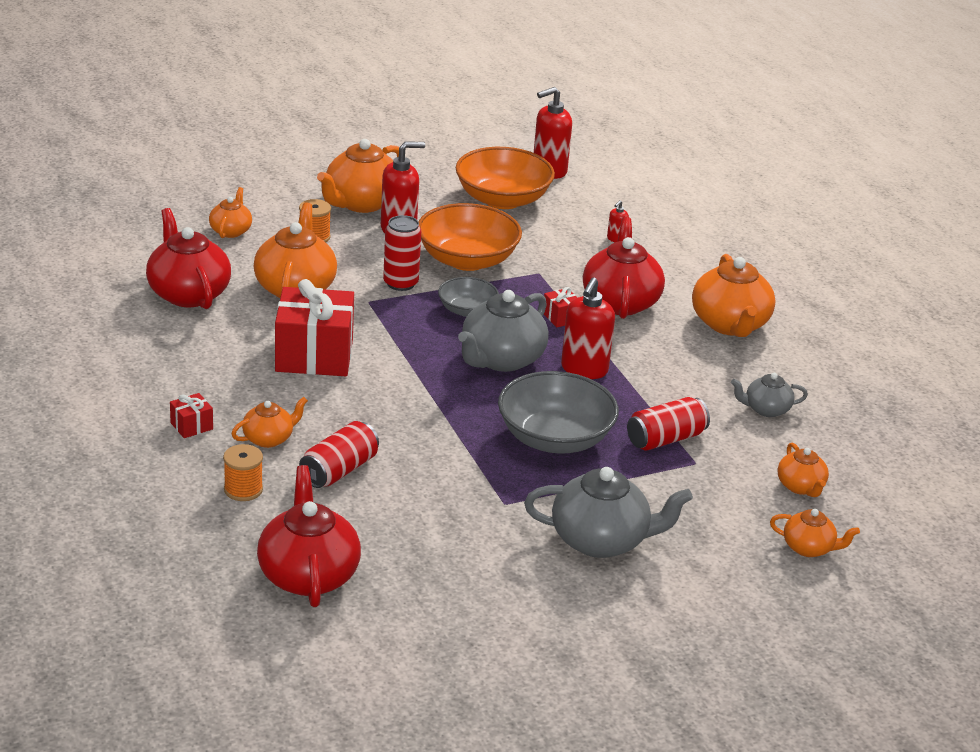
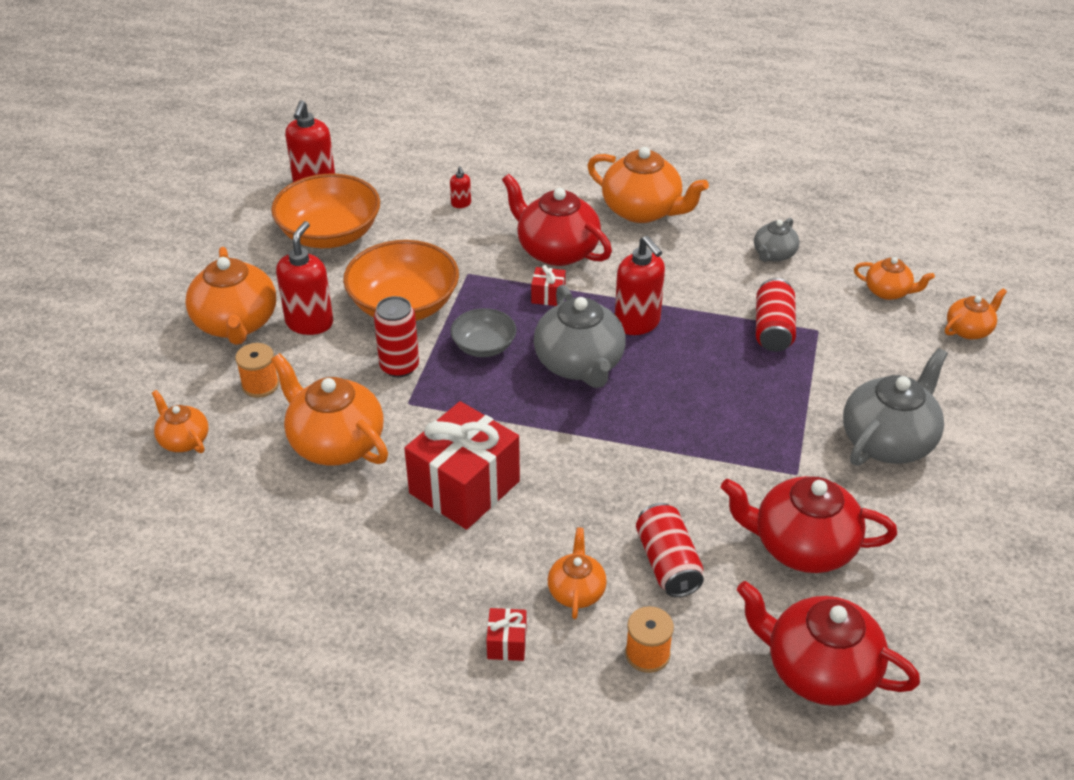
camera: 50 degrees left, 10 degrees up
(188, 293) = (265, 530): red teapot -> red teapot (802, 546)
(555, 438) = (724, 393): grey bowl -> none

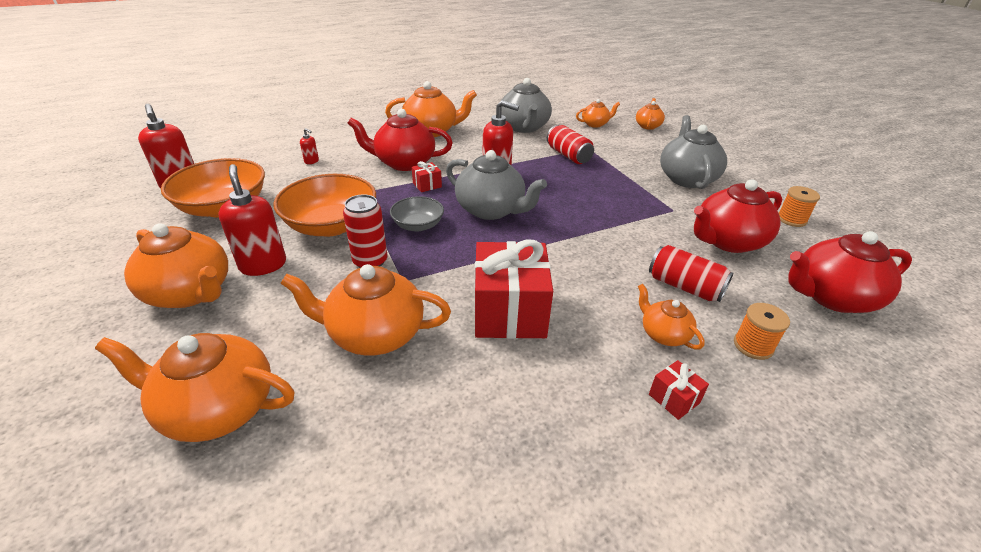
camera: 40 degrees left, 5 degrees down
(183, 440) = (218, 408): orange teapot -> orange teapot, size x1.84
(260, 385) = (259, 325): orange spool -> orange spool (791, 219)
(773, 254) = (524, 127): grey teapot -> grey teapot, size x1.84

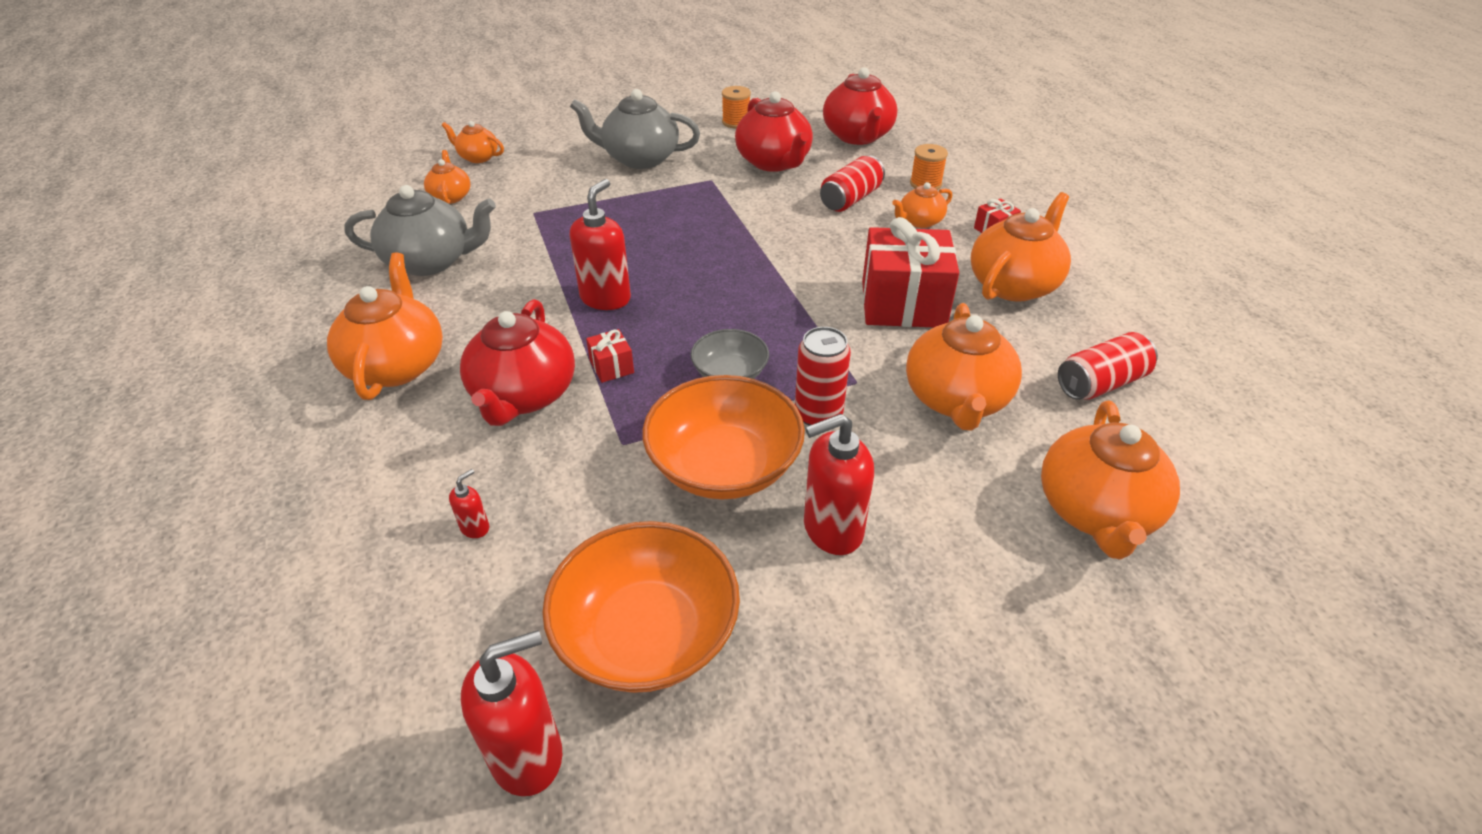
camera: 85 degrees left, 5 degrees up
(190, 293) = (907, 603): orange teapot -> orange teapot (1014, 284)
(491, 210) = (696, 307): grey teapot -> none
(568, 155) = (550, 231): red can -> red can (1100, 383)

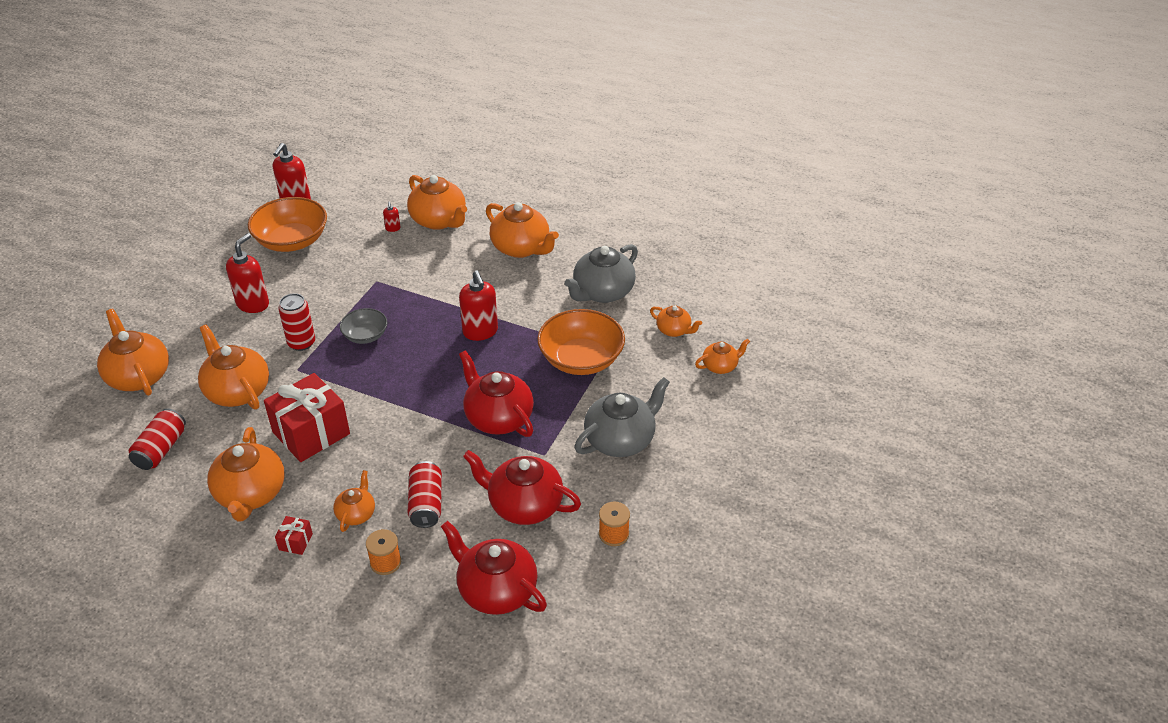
camera: 135 degrees right, 0 degrees up
(400, 490) = (439, 220): none -> orange teapot
(523, 395) = (446, 271): red teapot -> red teapot (498, 418)
(612, 367) = (426, 304): red gift -> none
(724, 465) = (322, 299): orange bowl -> orange bowl (581, 359)

